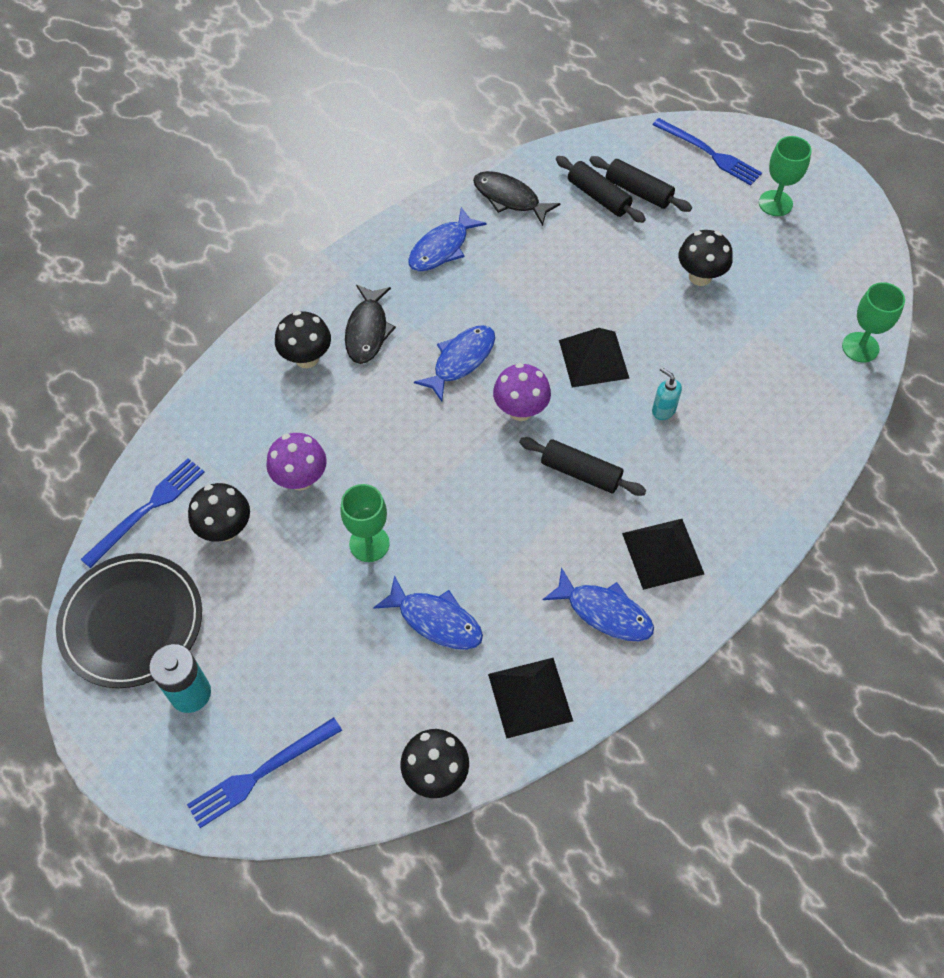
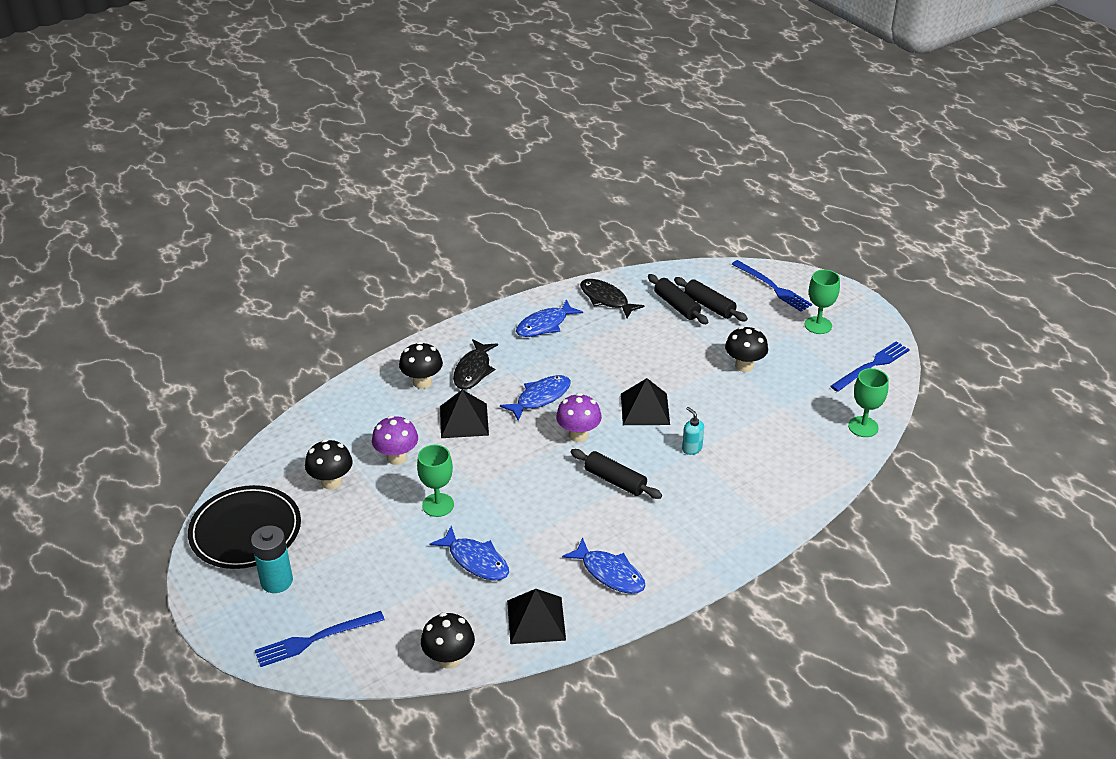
camera: 10 degrees right, 20 degrees down
(148, 509) = (277, 462): blue fork -> blue fork (872, 365)
(662, 553) = (666, 541): black pyramid -> black pyramid (464, 420)

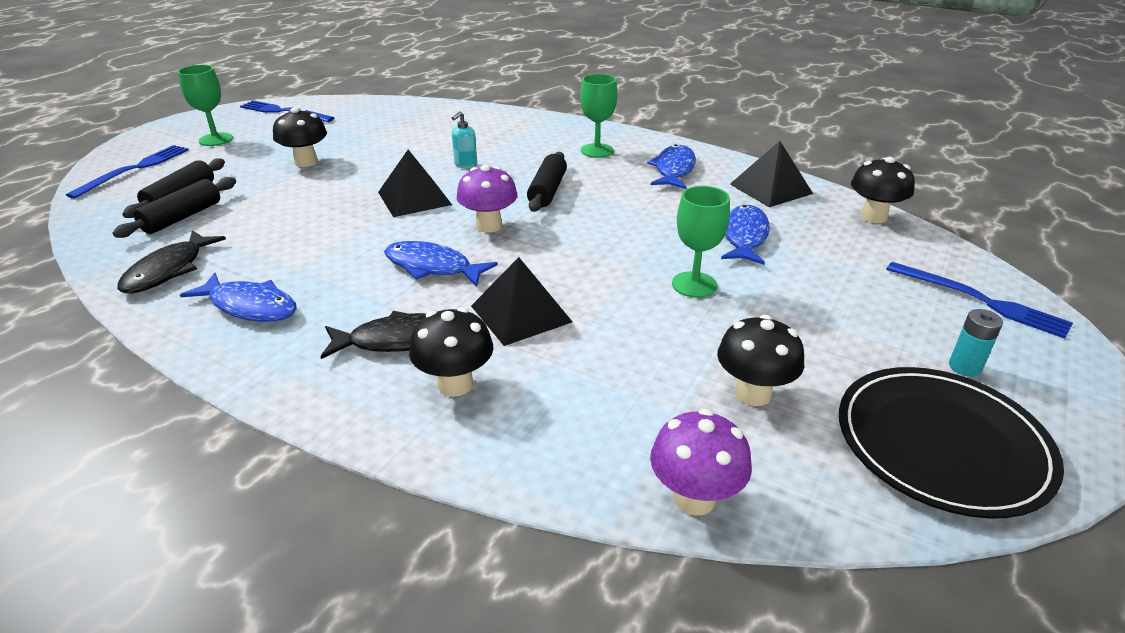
camera: 115 degrees left, 5 degrees down
(276, 581) = (964, 367): turquoise battery -> turquoise battery, size x0.61
(397, 457) = (645, 348): purple mushroom -> purple mushroom (694, 498)
(863, 427) = (382, 106): green goblet -> green goblet (597, 150)

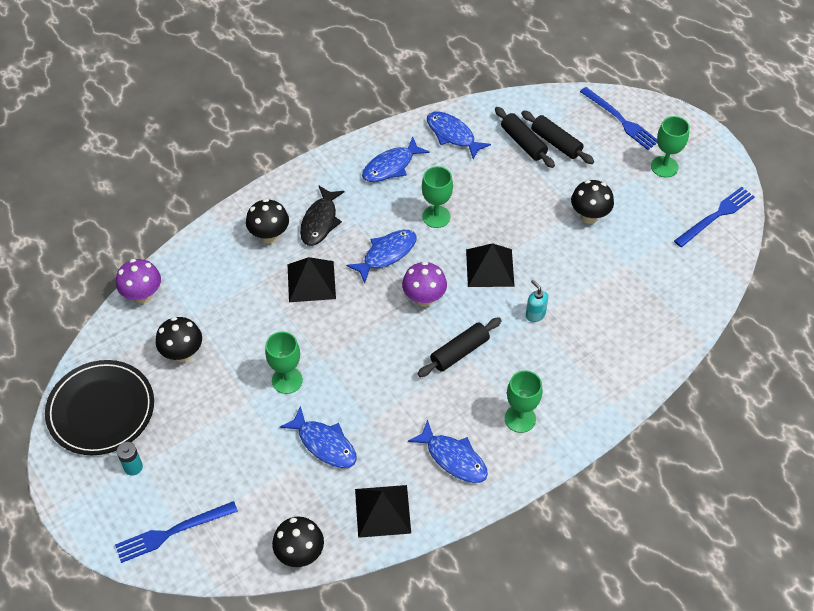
camera: 115 degrees right, 20 degrees up
(168, 270) = (453, 135): black fish -> blue fish
(345, 247) = (436, 216): none -> green goblet
(547, 191) = (459, 352): black rolling pin -> black rolling pin turned 75 degrees counterclockwise

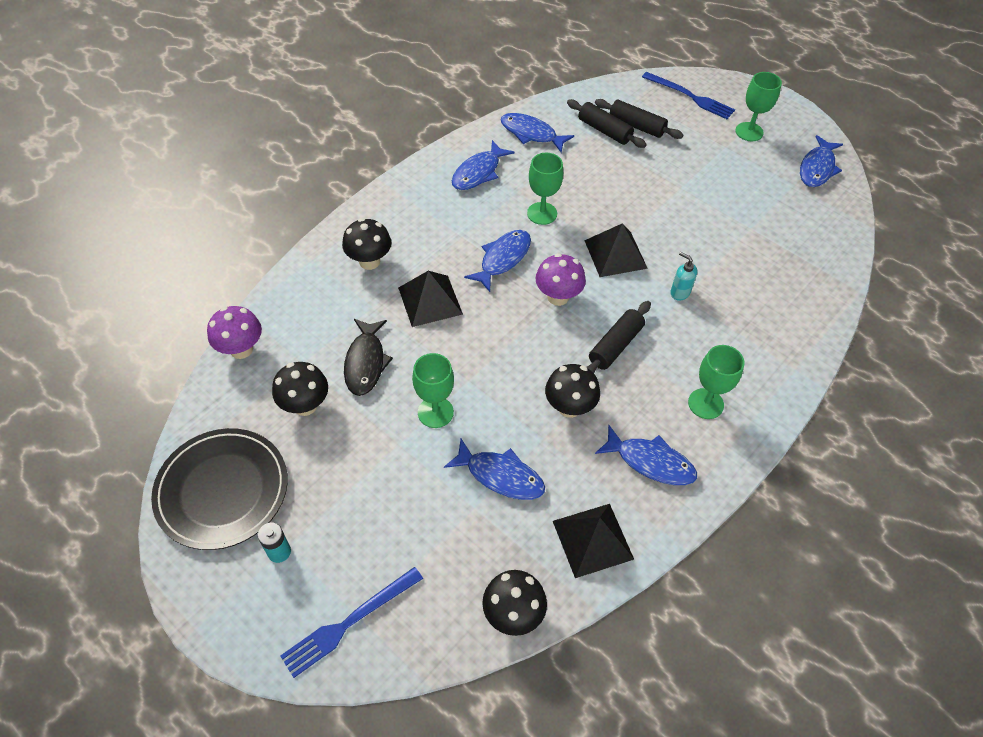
camera: 15 degrees left, 0 degrees up
(320, 221) = (420, 238): black fish -> black fish (366, 362)
(589, 216) = (696, 188): black mushroom -> black mushroom (569, 407)
(716, 215) = (817, 168): blue fork -> blue fish

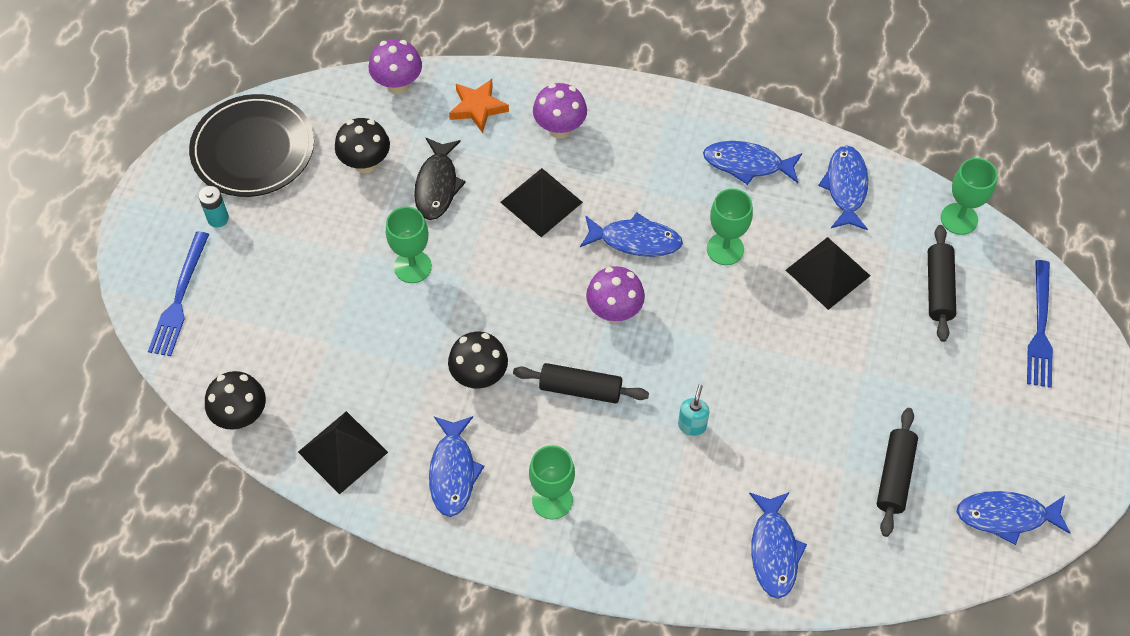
camera: 65 degrees right, 5 degrees up
(309, 304) = (478, 108): none -> orange star
(348, 623) = (179, 298): blue fork -> blue fork turned 105 degrees counterclockwise
(366, 362) = (437, 185): black fish -> black fish turned 60 degrees counterclockwise
(369, 261) = (560, 128): black mushroom -> purple mushroom
(500, 476) = (372, 349): blue fish -> blue fish (773, 550)
(604, 130) = (905, 258): black rolling pin -> black rolling pin (894, 476)
(615, 254) = (710, 342): black pyramid -> black pyramid (827, 273)
(749, 132) = (1020, 416): green goblet -> green goblet (959, 219)

